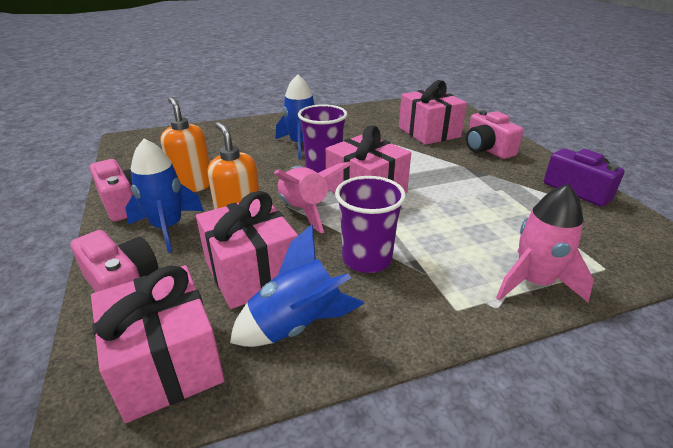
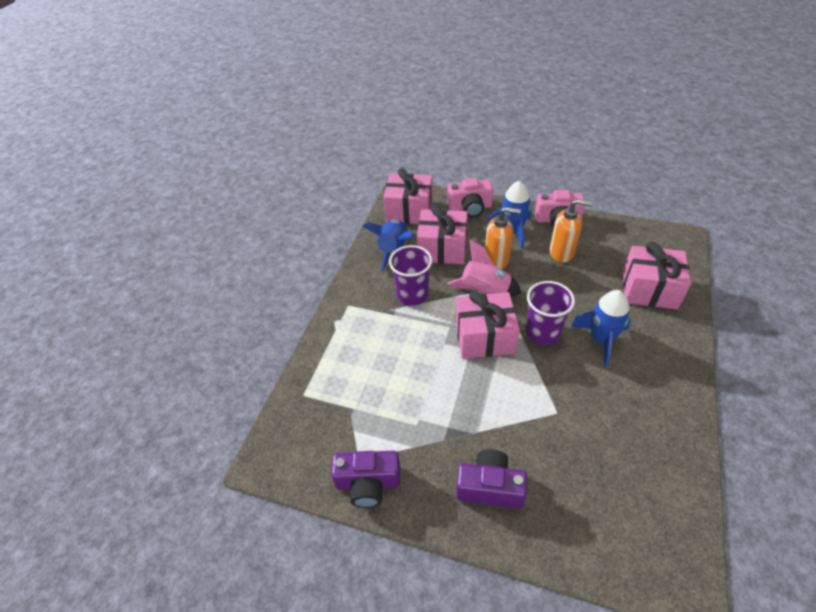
camera: 130 degrees right, 15 degrees up
(429, 132) = (568, 468): pink gift -> pink gift (649, 289)
(487, 149) = (490, 487): pink camera -> purple camera
(534, 282) = (330, 350): pink rocket -> none

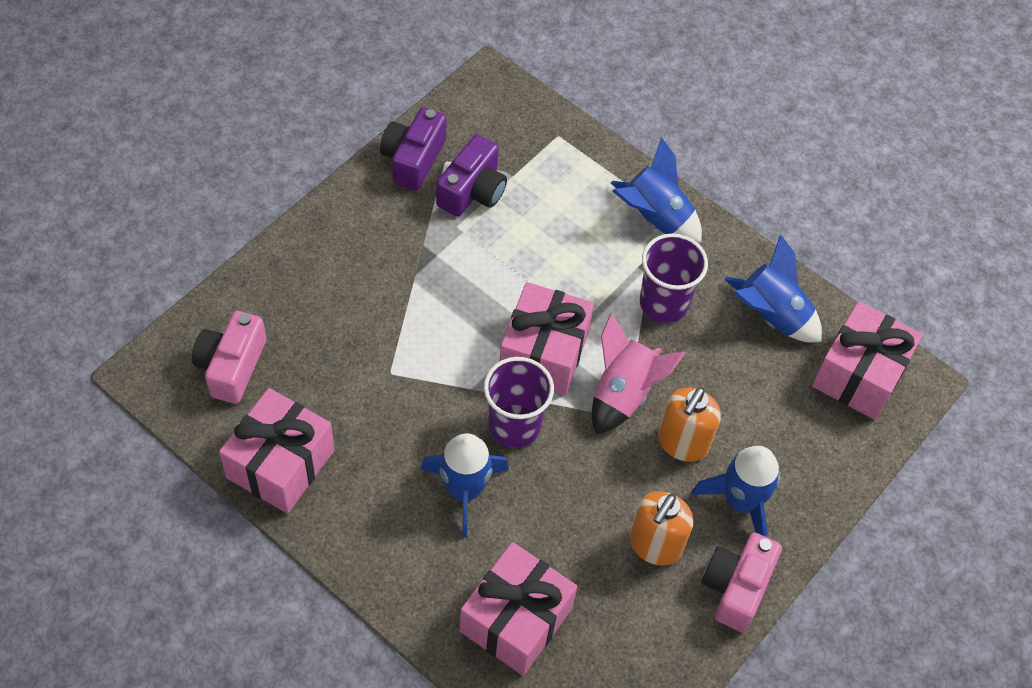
camera: 105 degrees right, 10 degrees up
(351, 319) = (654, 218): none -> blue rocket
(442, 249) = (742, 381): pink gift -> pink gift (280, 464)
(470, 208) = (829, 468): pink camera -> pink camera (231, 366)
(490, 487) = (345, 261): purple camera -> purple camera (472, 191)

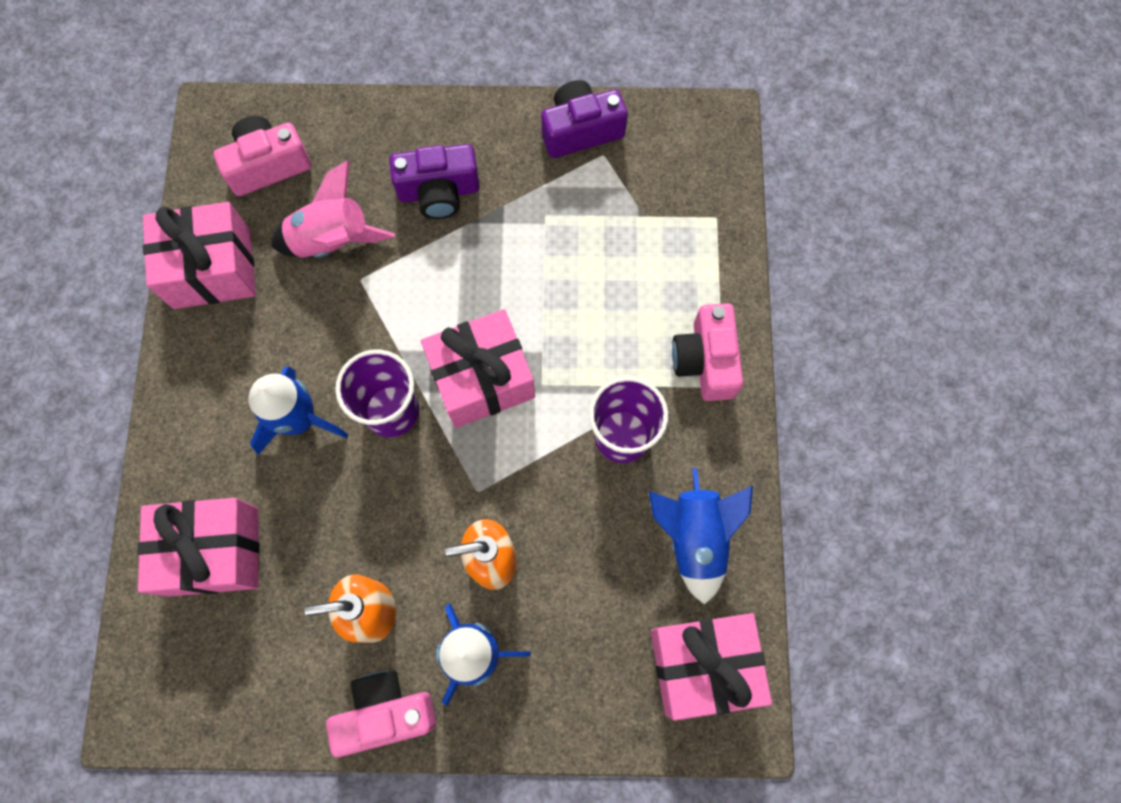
camera: 55 degrees right, 15 degrees up
(472, 191) = (592, 198): purple camera -> purple camera (439, 192)
(623, 393) = (499, 472): pink rocket -> pink rocket (332, 240)
(654, 218) = (705, 361): blue rocket -> pink camera

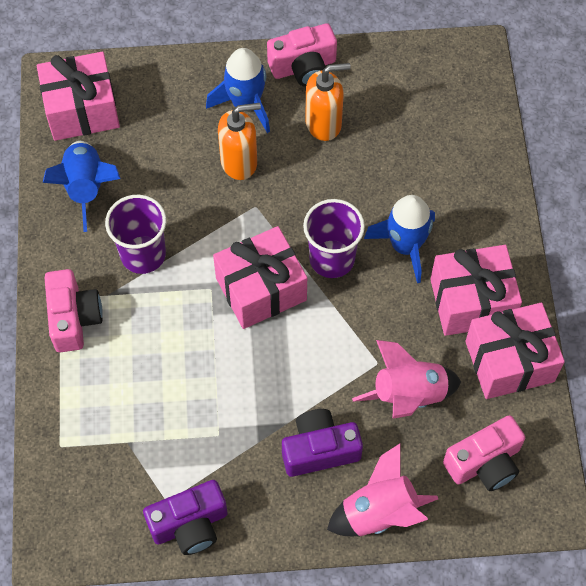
camera: 175 degrees right, 10 degrees down
(213, 552) = (448, 151): pink gift -> pink gift (471, 301)
(387, 127) = (379, 512): none -> pink rocket

